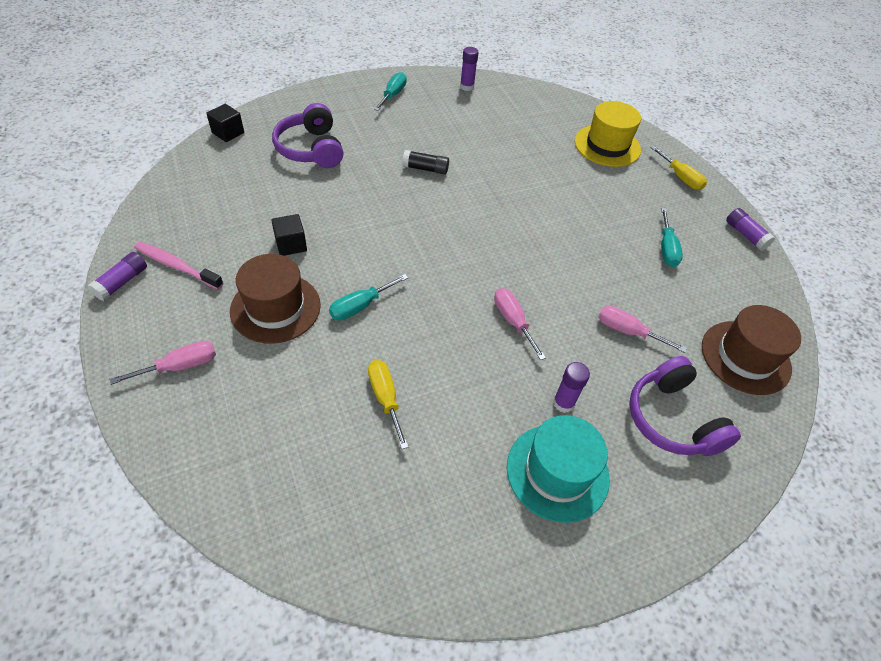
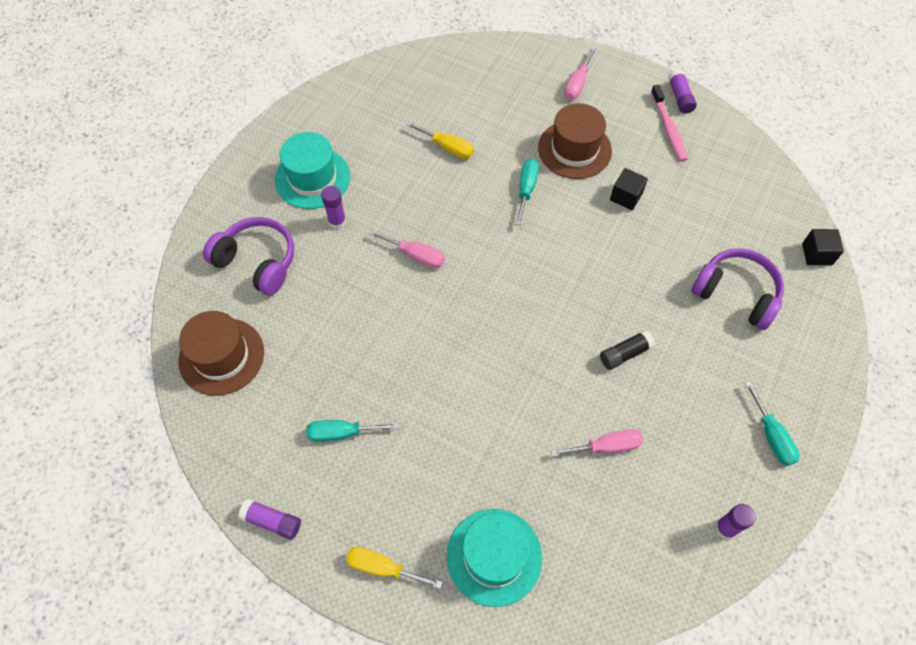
camera: 145 degrees right, 10 degrees up
(176, 266) = (668, 128): pink toothbrush -> pink toothbrush turned 90 degrees clockwise
(607, 145) = (494, 556): yellow hat -> turquoise hat
(627, 331) = (326, 311): pink screwdriver -> pink screwdriver (606, 446)
(666, 248) = (342, 433): turquoise screwdriver -> turquoise screwdriver turned 60 degrees counterclockwise

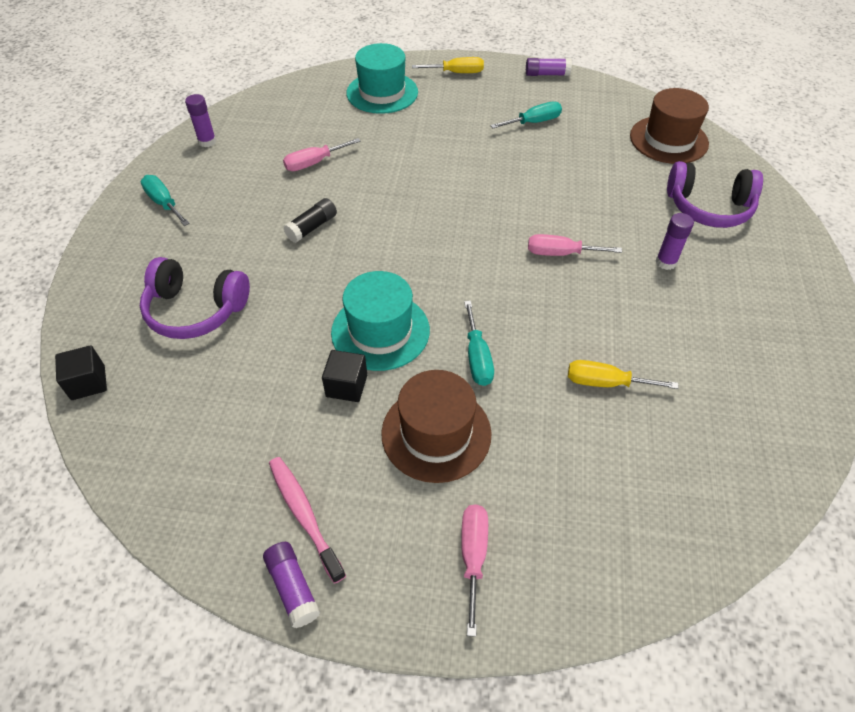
camera: 160 degrees right, 10 degrees down
(312, 178) = (732, 297): turquoise hat -> turquoise hat (380, 331)

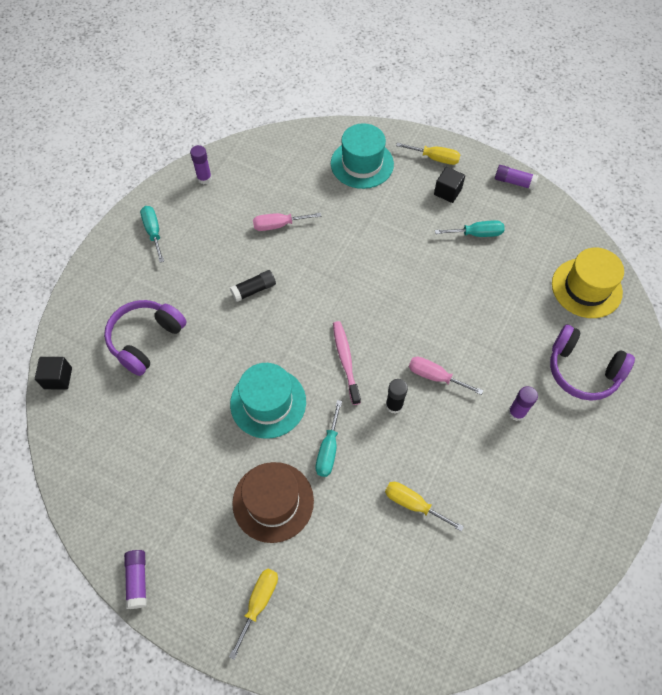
camera: 20 degrees right, 10 degrees up
(196, 310) = (146, 340): purple headphones -> purple headphones turned 90 degrees clockwise
(304, 515) = (162, 531): pink toothbrush -> pink toothbrush (345, 361)
(346, 386) = (227, 441): black cube -> black cube (447, 192)
(473, 556) = (259, 603): pink screwdriver -> yellow screwdriver
(530, 292) = (394, 405): none -> black glue stick
(668, 140) = (586, 288): brown hat -> yellow hat

